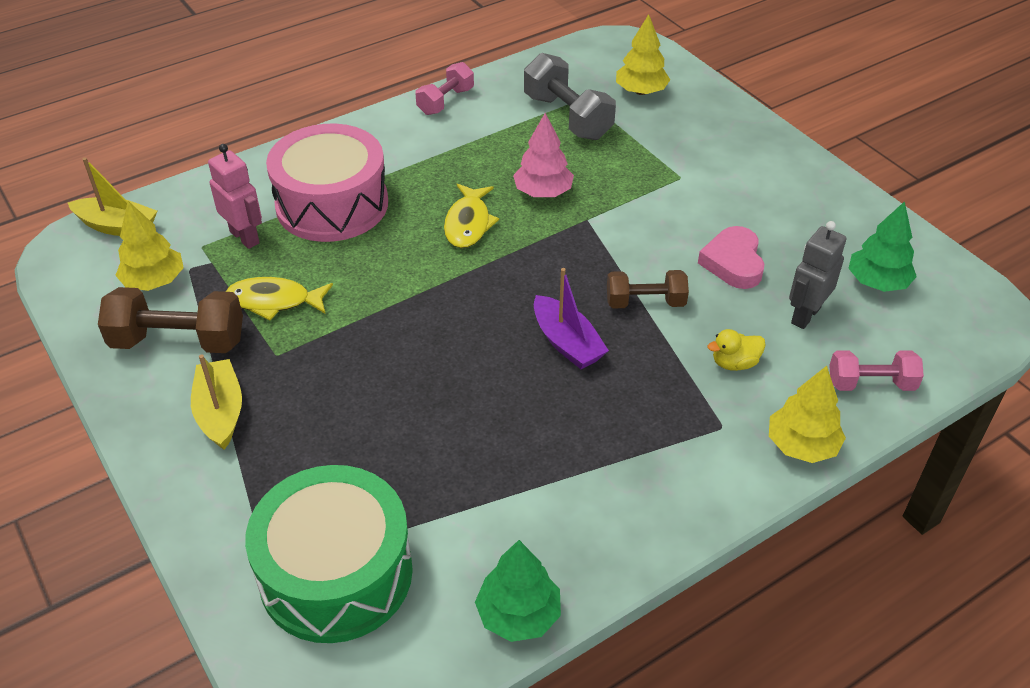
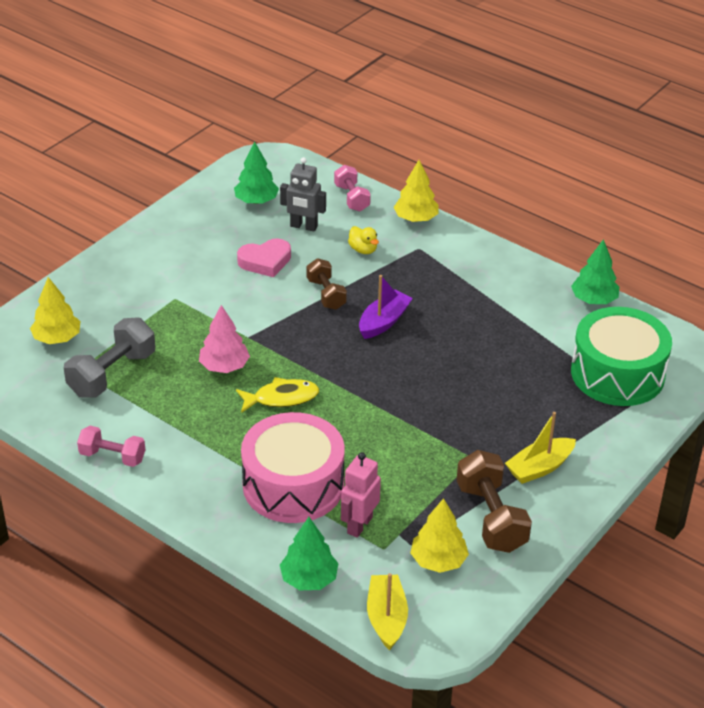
camera: 110 degrees left, 5 degrees down
(204, 188) = (309, 579): none -> green tree
(274, 301) = (422, 479): yellow fish -> none

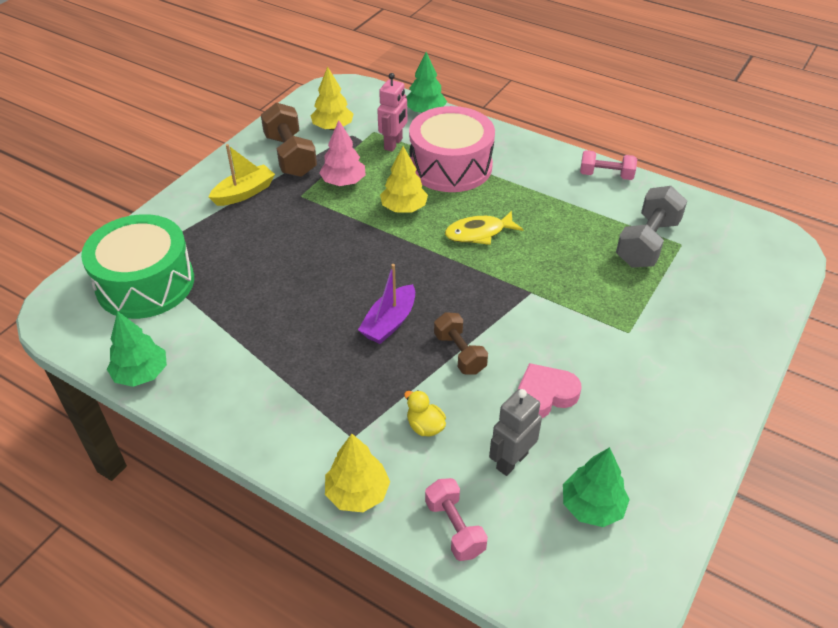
camera: 175 degrees right, 5 degrees up
(57, 338) = (724, 274): yellow tree -> yellow tree (404, 208)
(224, 366) = (543, 259): pink tree -> pink tree (343, 182)
(303, 226) = (511, 461): grey robot -> grey robot turned 60 degrees counterclockwise
(386, 618) = (368, 96): yellow boat -> none

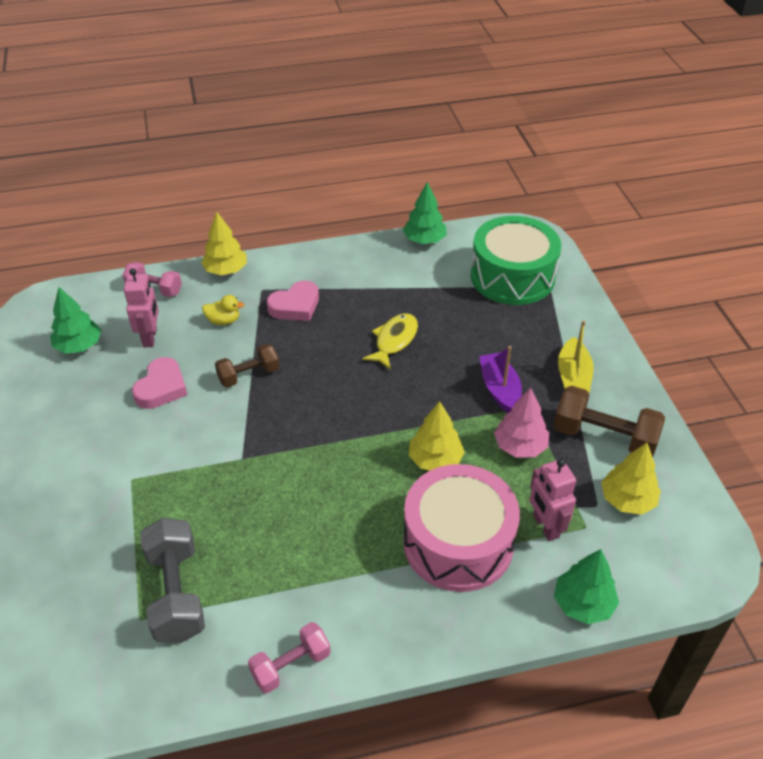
camera: 135 degrees right, 0 degrees up
(345, 392) = (295, 306): none -> pink heart
(389, 322) = (322, 361): purple boat -> purple boat (499, 389)
(460, 353) = (249, 375): brown dumbbell -> brown dumbbell turned 45 degrees counterclockwise
(478, 233) = (343, 483): yellow fish -> yellow fish (394, 340)
(511, 461) = (150, 337): grey robot -> pink robot

